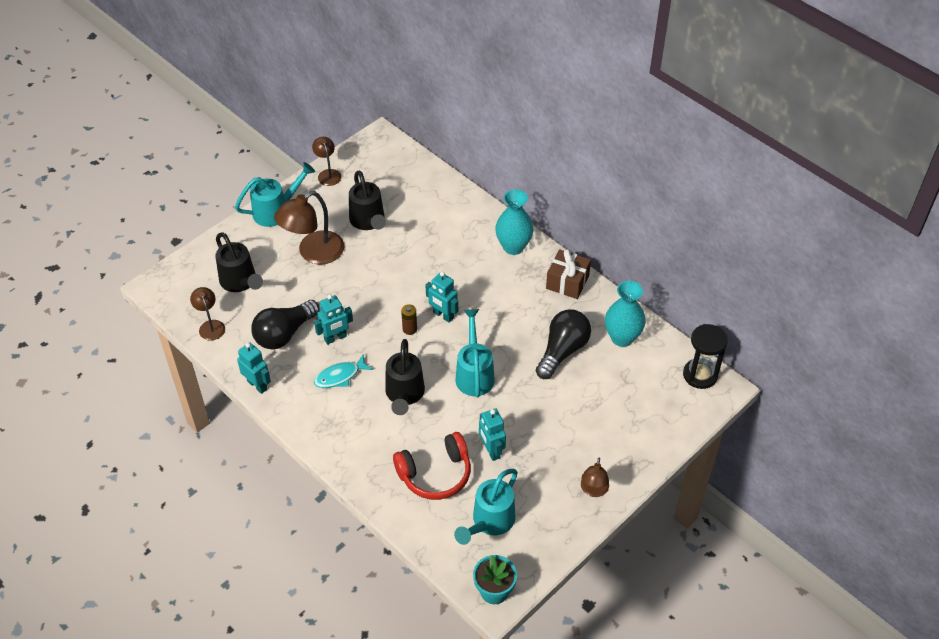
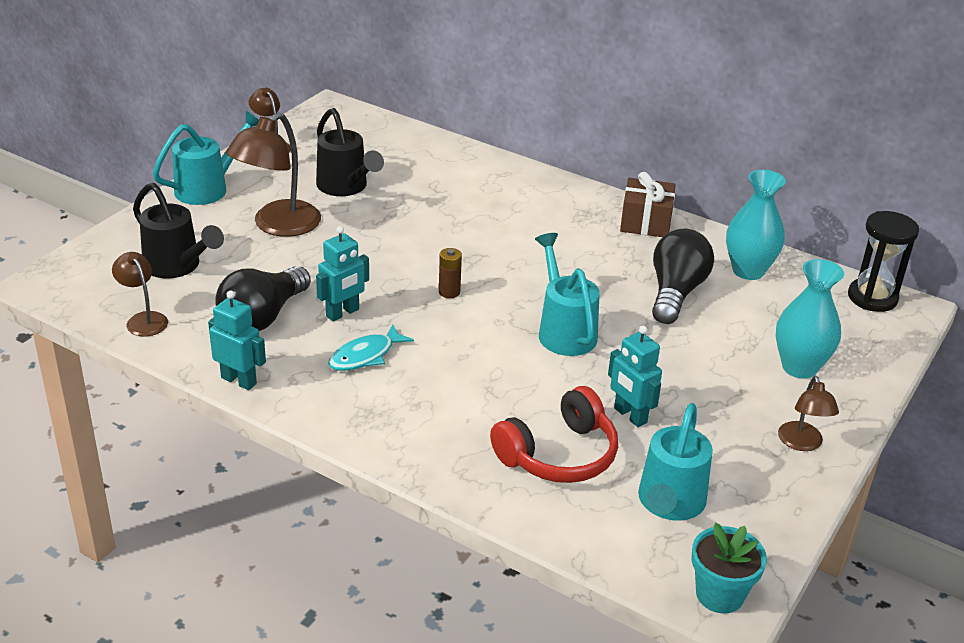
camera: 15 degrees left, 15 degrees down
(404, 394) = (471, 366): black watering can -> none
(443, 315) = (491, 273): turquoise robot -> none
(513, 247) = (556, 195): turquoise vase -> turquoise vase (799, 367)

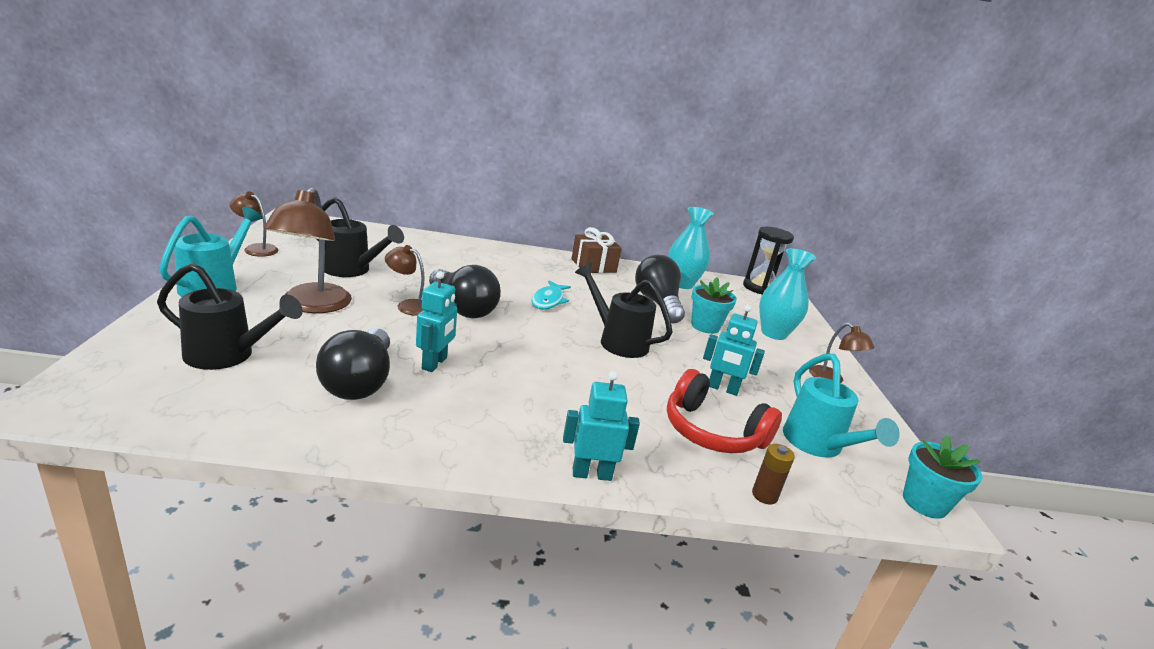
camera: 35 degrees left, 10 degrees down
(143, 319) = (222, 413): brown lamp -> brown lamp (408, 305)
(239, 380) = (383, 447): turquoise robot -> turquoise robot (591, 474)
(365, 356) = (487, 394): turquoise fish -> turquoise fish (548, 300)
(423, 255) = (463, 308): none -> black light bulb
(449, 292) = (508, 330): brown battery -> brown battery (764, 495)
(559, 455) = (712, 432): red headphones -> red headphones turned 105 degrees clockwise
(564, 331) = (617, 341): turquoise watering can -> black watering can
(706, 337) = (705, 326): none -> turquoise flower pot

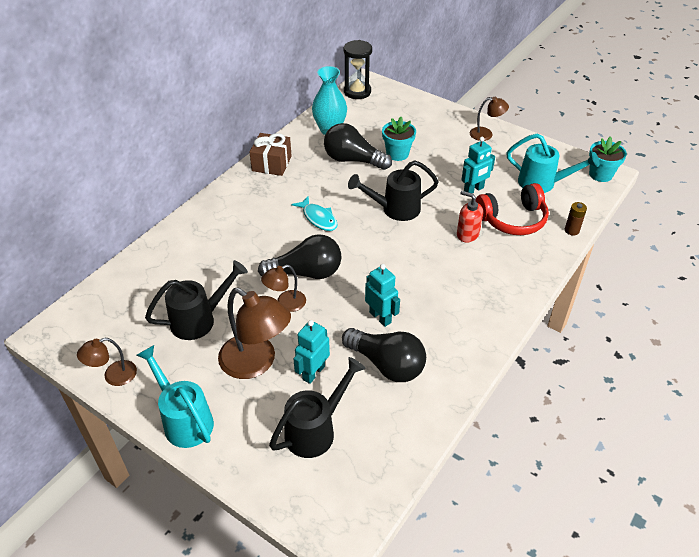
camera: 50 degrees left, 20 degrees up
(591, 474) = (527, 290): turquoise robot -> turquoise robot (313, 372)
(639, 399) = (467, 234): none -> red soap dispenser
(773, 333) = (422, 125): turquoise vase -> none

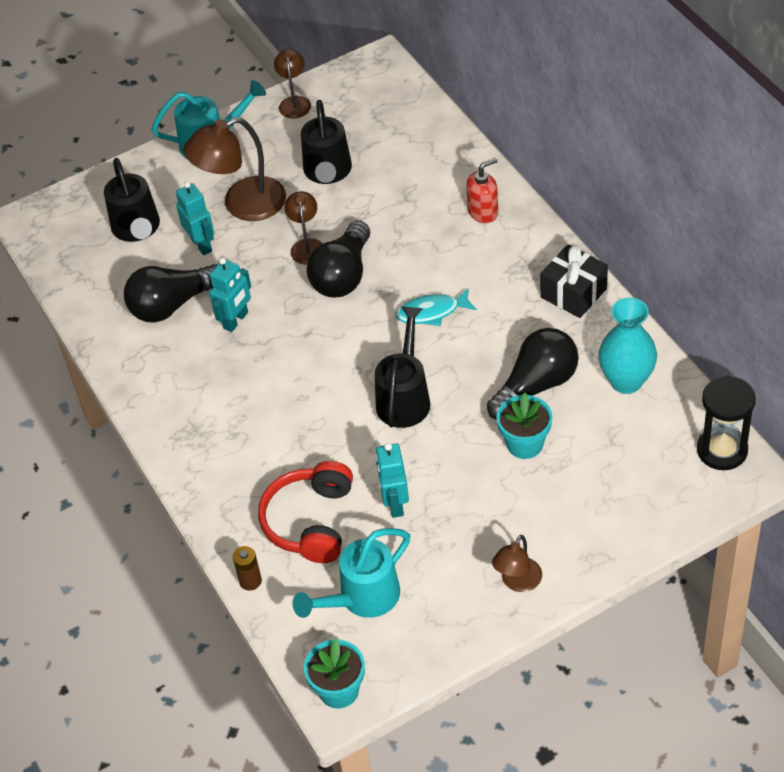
camera: 120 degrees right, 5 degrees up
(271, 164) = (573, 293): brown gift -> black gift
(380, 317) = (236, 320): turquoise robot -> turquoise robot turned 45 degrees counterclockwise
(467, 234) = (313, 457): red soap dispenser -> red soap dispenser (483, 212)

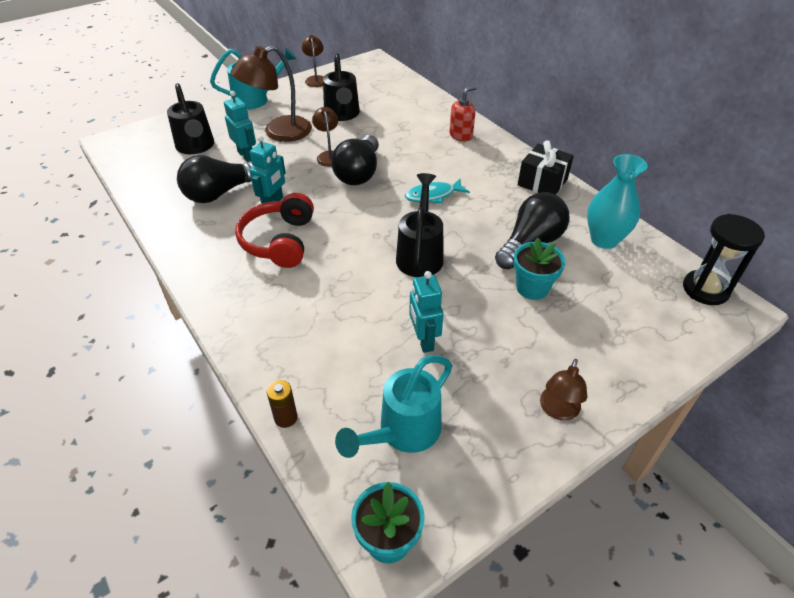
camera: 10 degrees left, 5 degrees down
(310, 521) = (344, 358): red headphones -> red headphones (279, 241)

